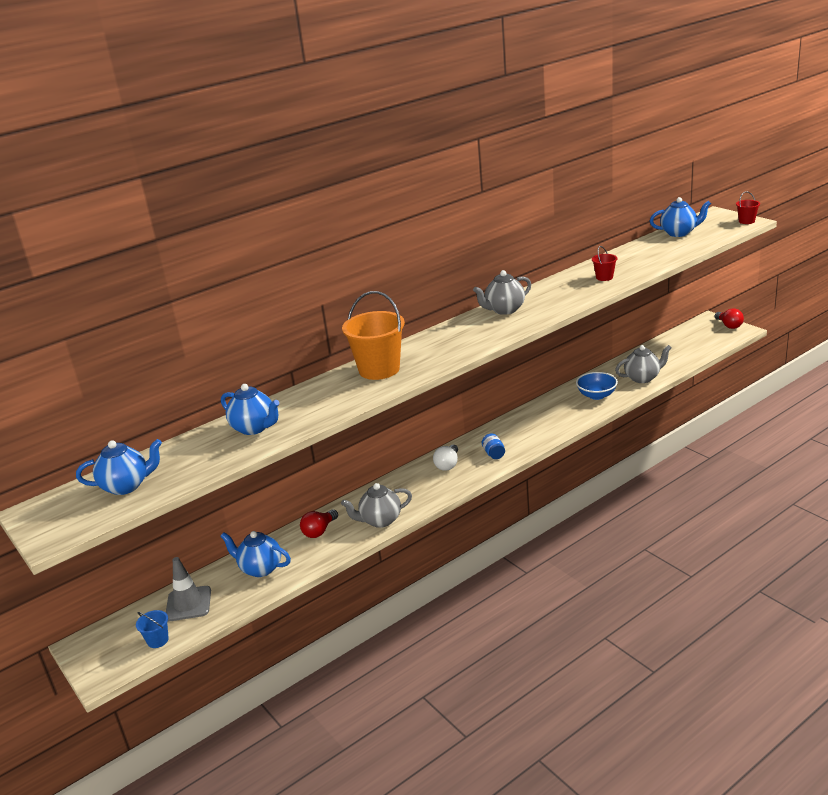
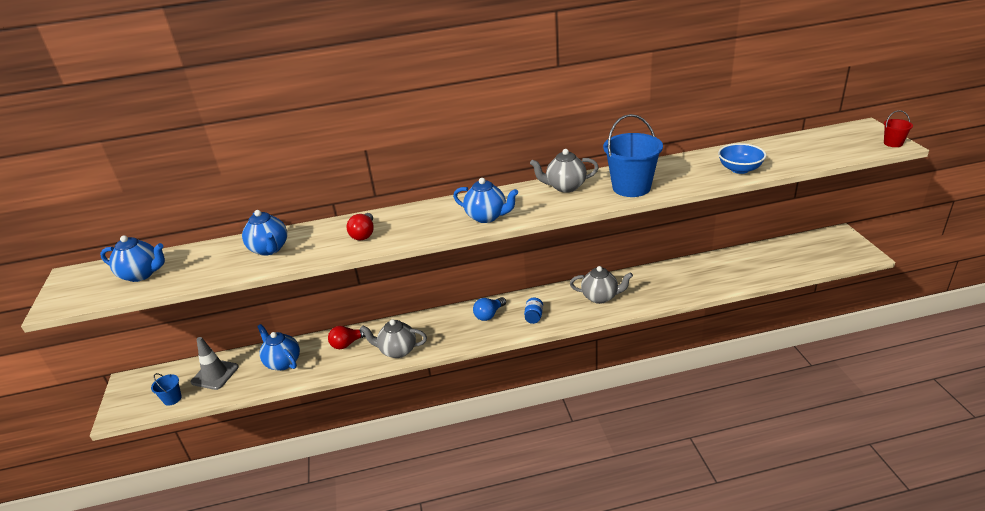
camera: 25 degrees right, 5 degrees up
(379, 369) = (409, 220): orange bucket -> none
(448, 465) = (489, 315): white light bulb -> blue light bulb
(565, 297) = (631, 187): none -> blue bucket
(596, 395) = (668, 285): blue bowl -> blue bowl (739, 169)
(604, 277) = (687, 175): red bucket -> none
(642, 378) = (725, 280): grey teapot -> grey teapot (600, 297)
(679, 233) = (807, 141): blue teapot -> blue teapot (487, 217)
(729, 325) = (856, 246): red light bulb -> red light bulb (364, 234)

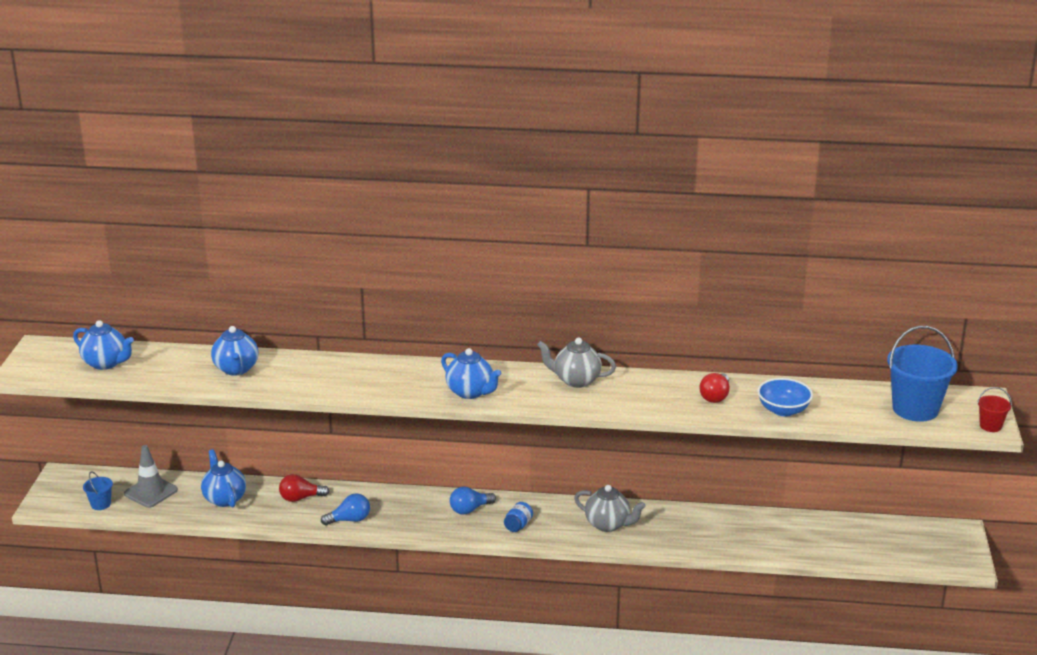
camera: 15 degrees right, 5 degrees down
(364, 234) = (336, 378): red light bulb -> red light bulb (715, 396)
(397, 351) = (349, 520): grey teapot -> blue light bulb
(631, 187) = (646, 400): blue bucket -> blue bucket (915, 409)

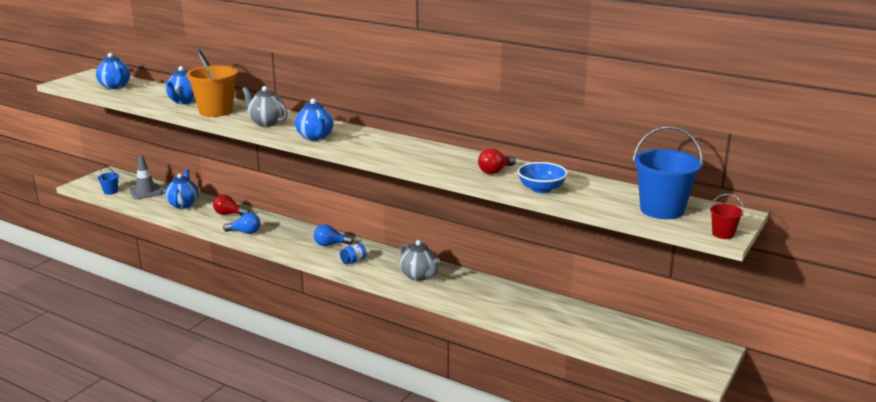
camera: 25 degrees right, 5 degrees down
(300, 377) = (216, 111): none -> orange bucket
(576, 380) = (399, 144): grey teapot -> grey teapot (266, 123)

